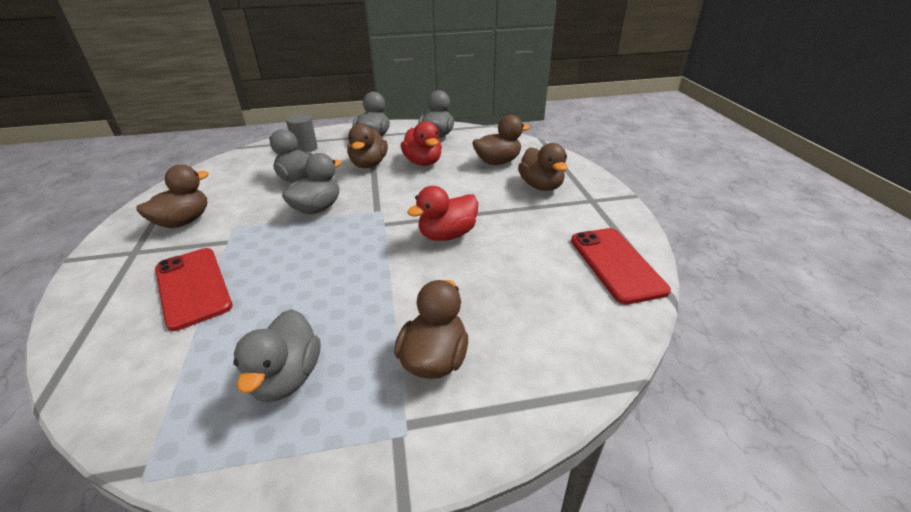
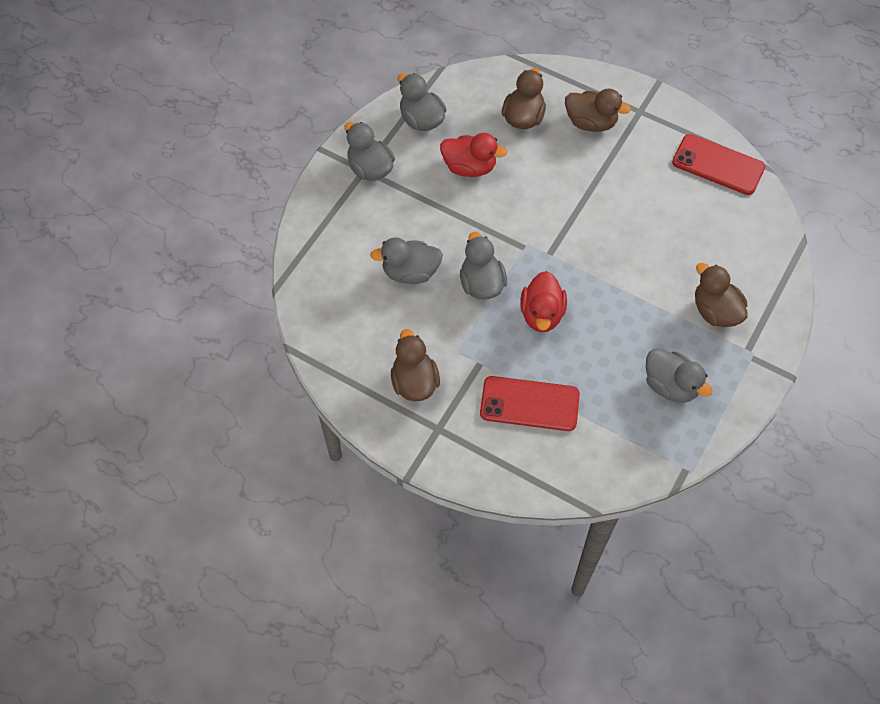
camera: 50 degrees left, 25 degrees up
(305, 148) = (340, 235): grey cylinder -> none
(369, 164) = (432, 207): brown duck -> none
(447, 235) = (601, 227): red duck -> red duck (542, 314)

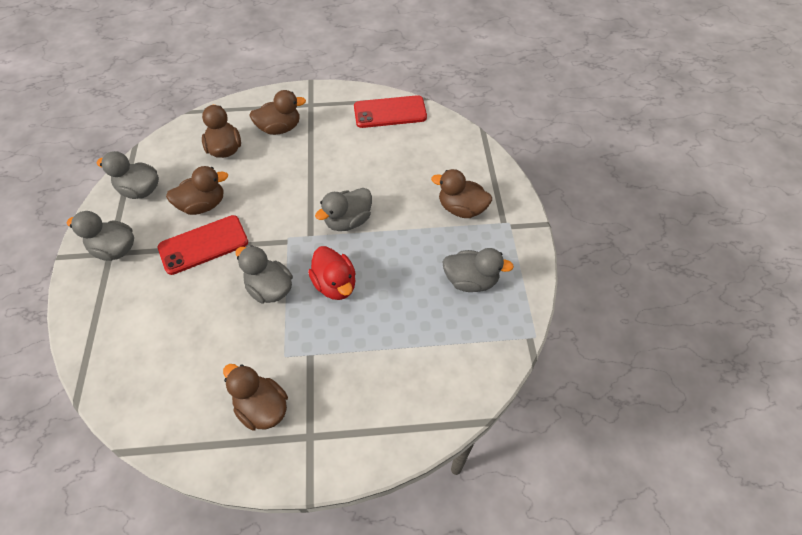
camera: 35 degrees left, 5 degrees down
(410, 272) = (201, 314): grey duck -> grey duck (348, 221)
(469, 167) = (203, 205): red duck -> brown duck
(529, 404) = (374, 363): red phone -> red phone (203, 245)

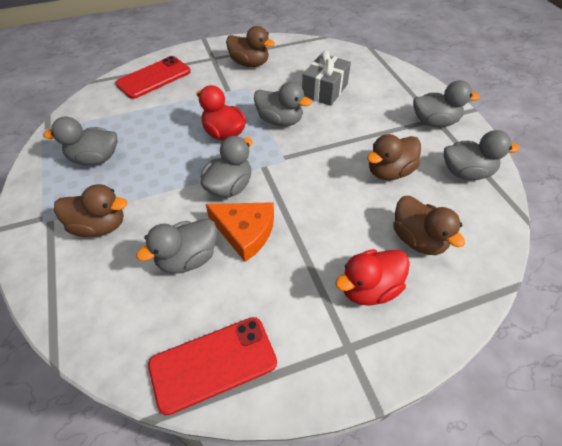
camera: 165 degrees right, 5 degrees down
(194, 326) = (324, 90): none -> grey gift
(203, 245) = (360, 139): red phone -> red phone (154, 78)
(280, 128) = (369, 288): brown duck -> red duck
(347, 180) = (245, 232): none -> orange cheese
(394, 170) = (187, 259): none -> grey duck

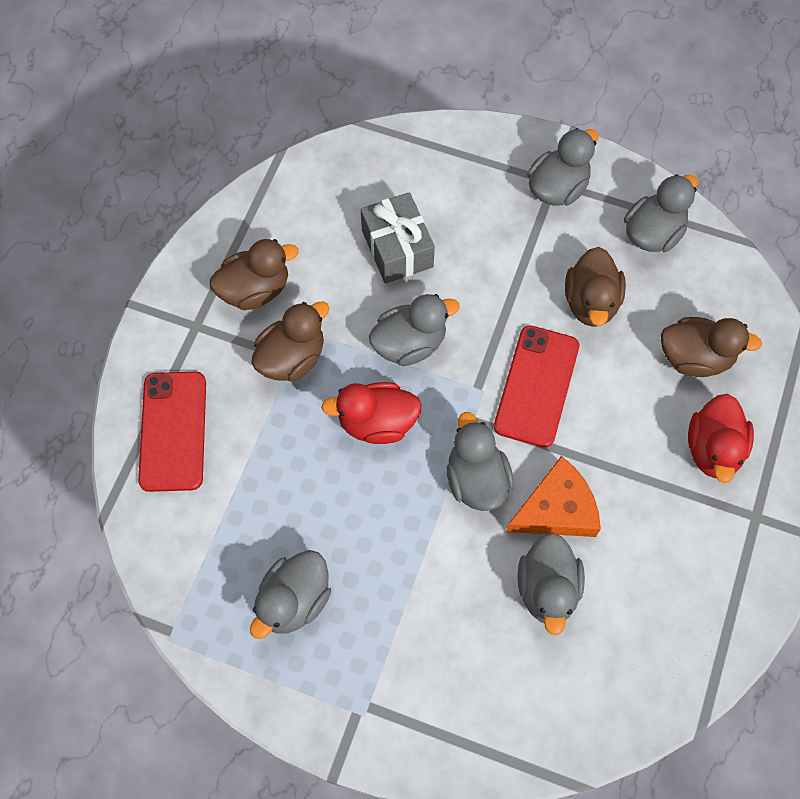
camera: 50 degrees left, 15 degrees up
(99, 226) = (424, 654): brown duck -> brown duck (292, 358)
(213, 363) = (687, 641): red phone -> red phone (536, 386)

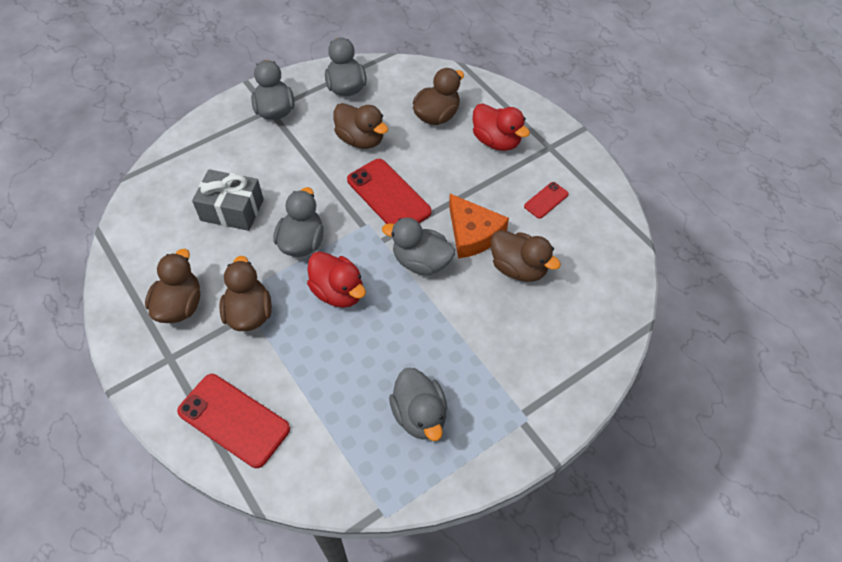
camera: 55 degrees left, 10 degrees down
(377, 423) = (338, 292): red duck -> red duck turned 75 degrees counterclockwise
(547, 589) = (518, 268): grey duck -> brown duck
(556, 509) = (473, 233): orange cheese -> orange cheese turned 135 degrees clockwise
(669, 561) = (546, 200): none -> red phone

